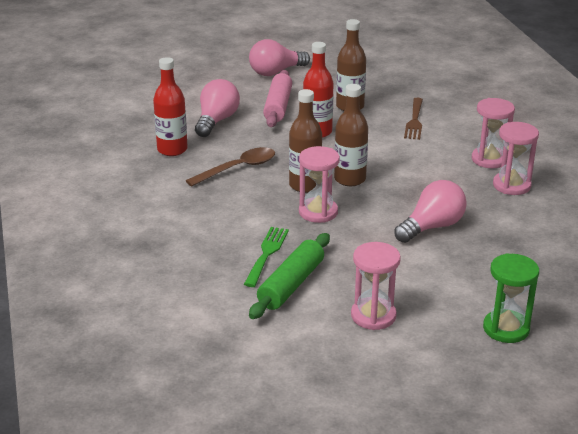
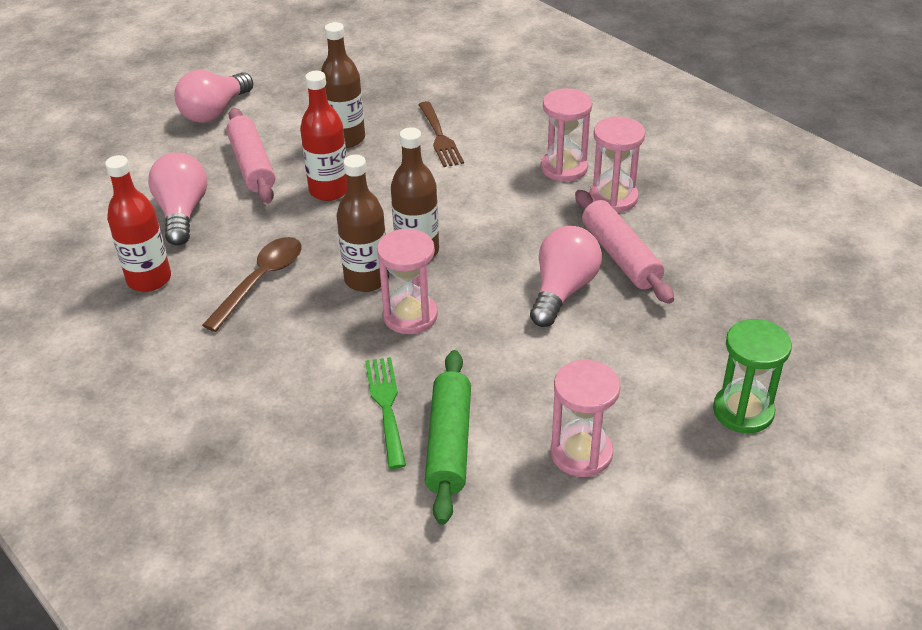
camera: 25 degrees left, 10 degrees up
(489, 219) = (620, 256): none -> pink rolling pin

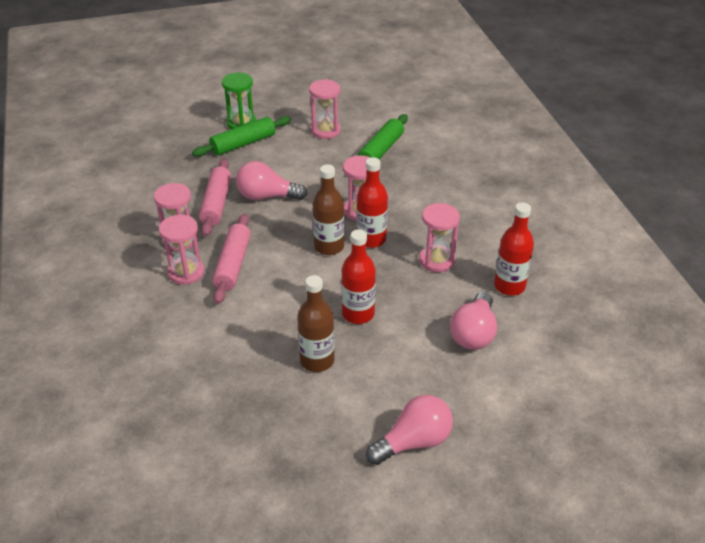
camera: 155 degrees left, 0 degrees up
(252, 165) = (405, 361): pink rolling pin -> pink rolling pin (233, 264)
(261, 281) = (436, 260): brown spoon -> pink hourglass
(366, 279) = (371, 239): brown bottle -> red bottle
(386, 406) = (400, 173): green fork -> none
(440, 137) = (245, 333): brown fork -> none
(562, 290) = (267, 196): pink light bulb -> pink light bulb turned 45 degrees clockwise
(692, 368) = (243, 144): none -> green rolling pin

